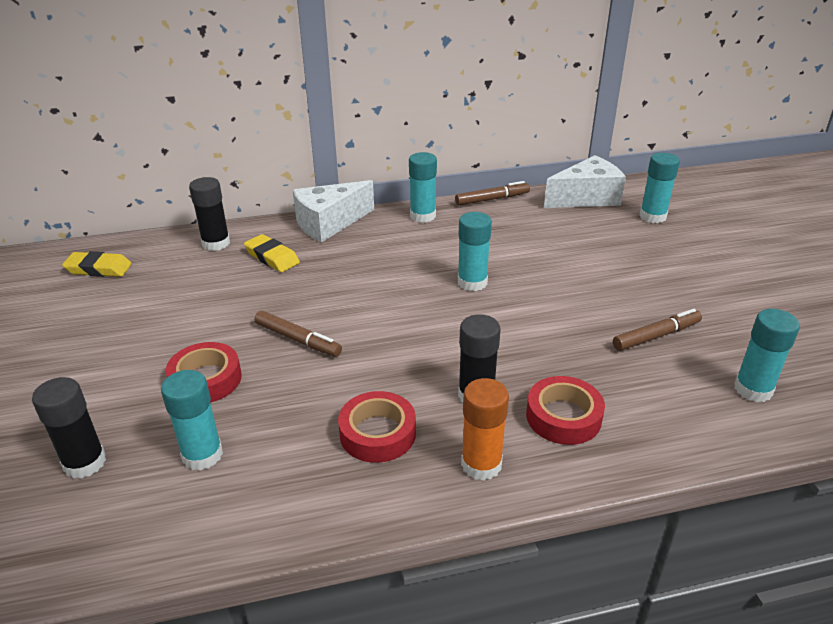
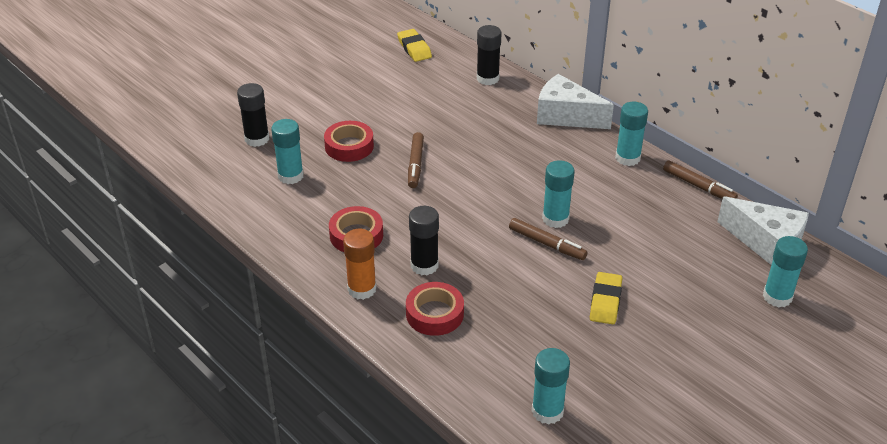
camera: 60 degrees right, 5 degrees up
(272, 257) = (495, 111): yellow eraser -> yellow eraser (605, 301)
(656, 336) = (573, 341): brown marker -> brown marker (547, 244)

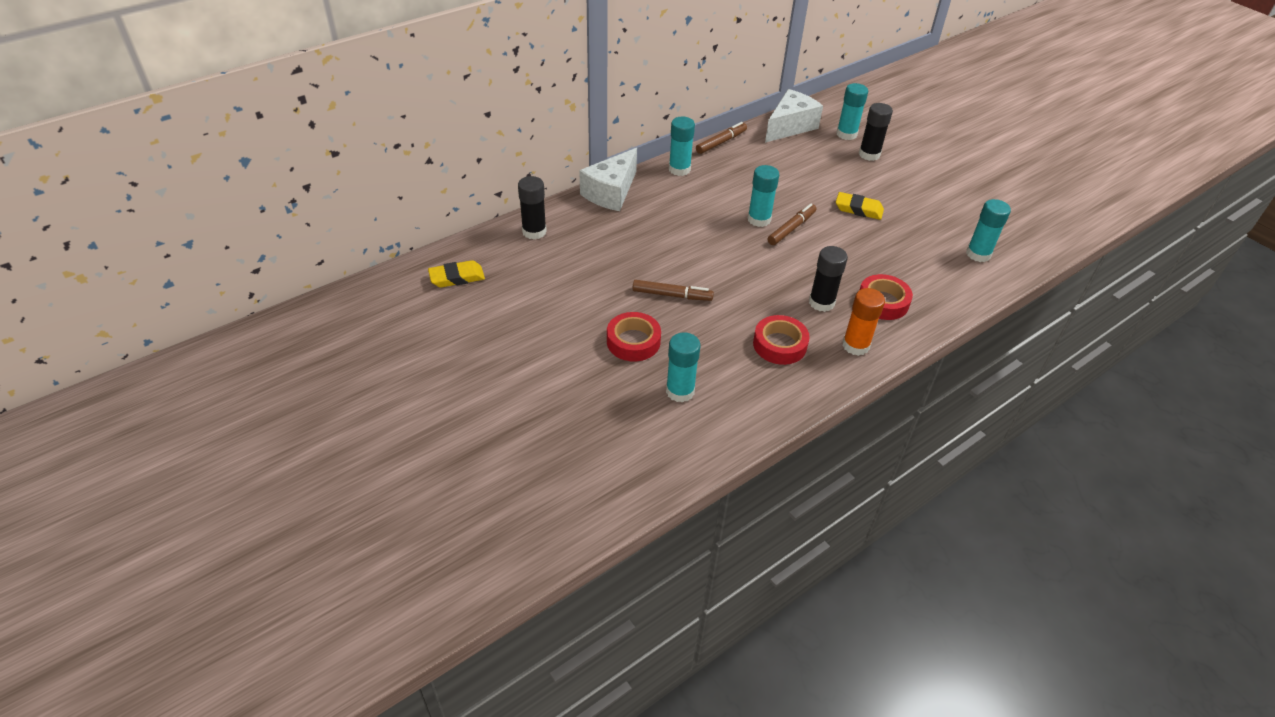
camera: 85 degrees left, 5 degrees up
(257, 139) = (605, 420): black glue stick -> black glue stick (869, 154)

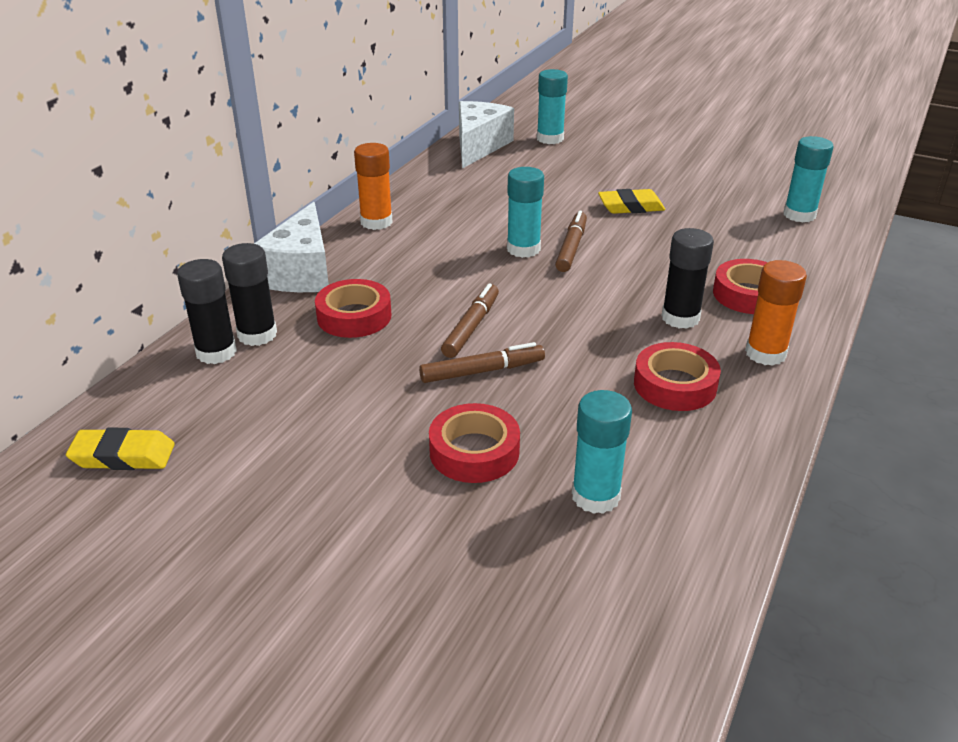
camera: 25 degrees left, 10 degrees down
(457, 277) = (123, 456): yellow eraser -> yellow eraser turned 45 degrees clockwise
(623, 234) = (354, 316): none -> red tape
(679, 169) = (376, 222): turquoise glue stick -> orange glue stick
(721, 142) = (407, 181): brown marker -> brown marker (471, 327)
(869, 154) = (592, 151): black glue stick -> black glue stick (257, 334)

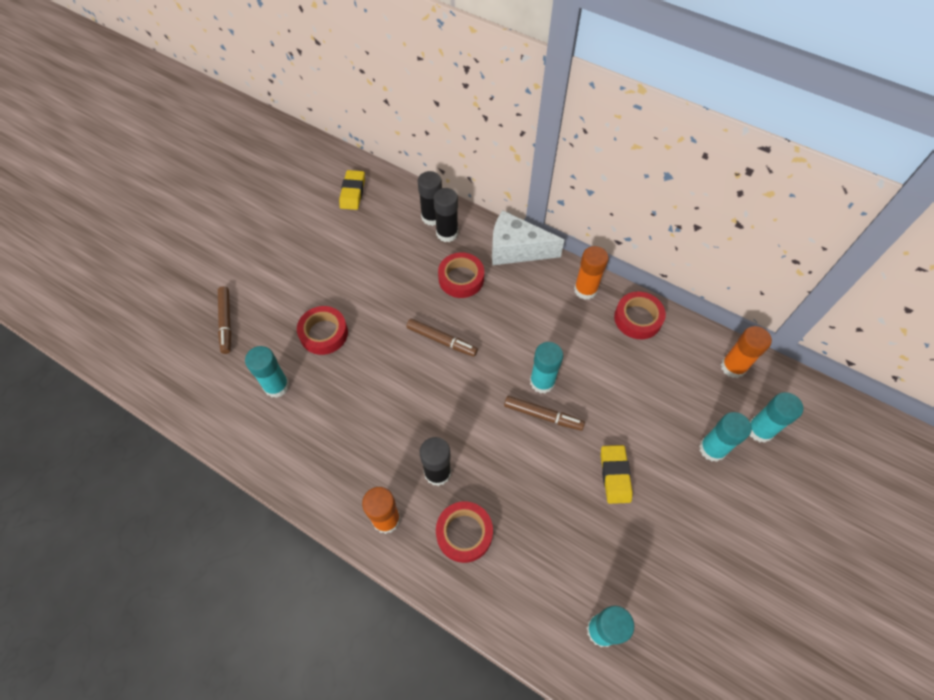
camera: 95 degrees right, 25 degrees up
(478, 146) = (733, 367): white cheese -> orange glue stick
(482, 371) = (394, 343): brown marker -> brown marker (226, 322)
(579, 160) = (712, 449): none -> turquoise glue stick
(675, 385) = (362, 449): red tape -> red tape (637, 318)

